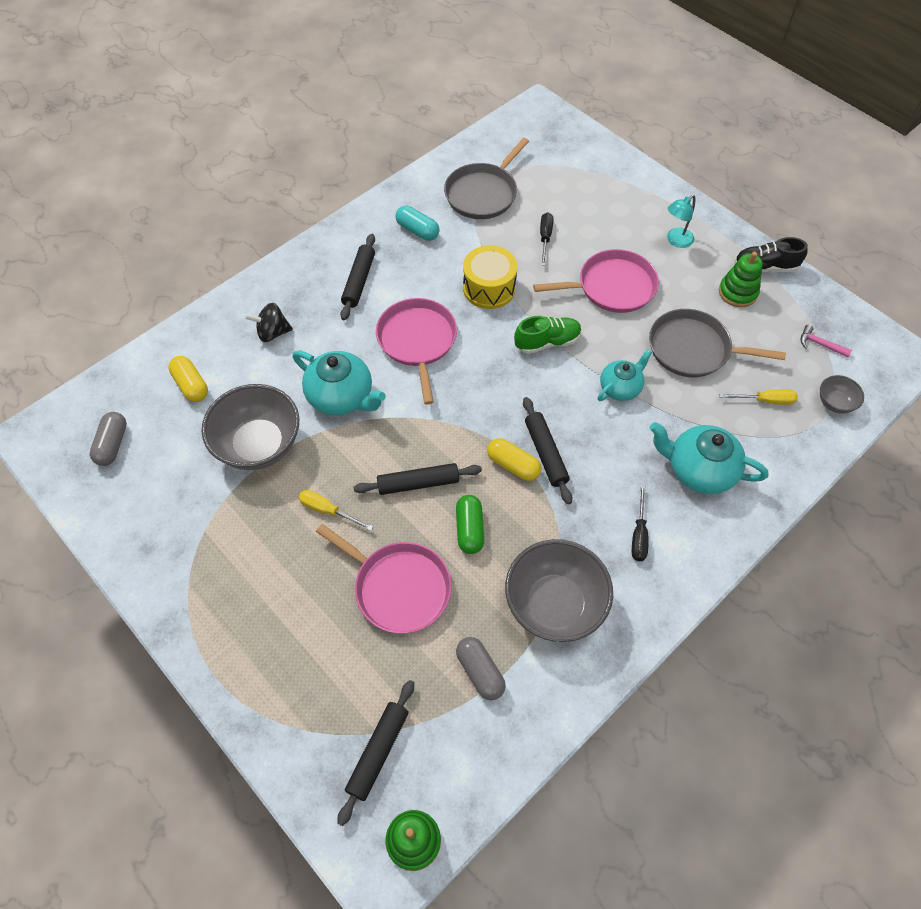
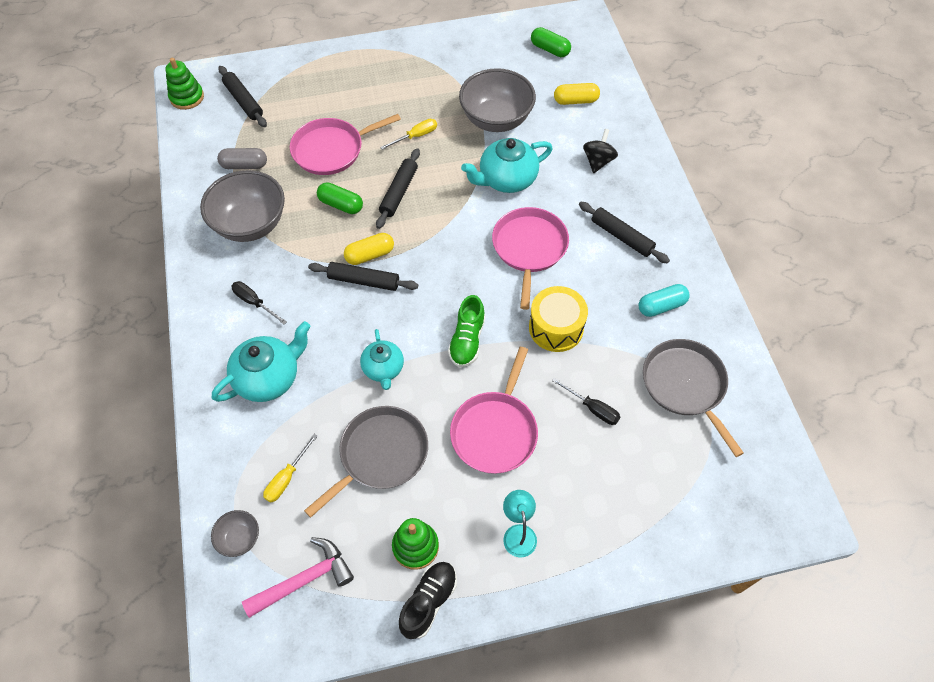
camera: 120 degrees right, 0 degrees up
(112, 444) = (550, 49): grey capsule -> green capsule
(417, 341) = (529, 248): pink pan -> pink pan turned 105 degrees counterclockwise
(819, 344) = (305, 579): pink hammer -> pink hammer, size x1.81

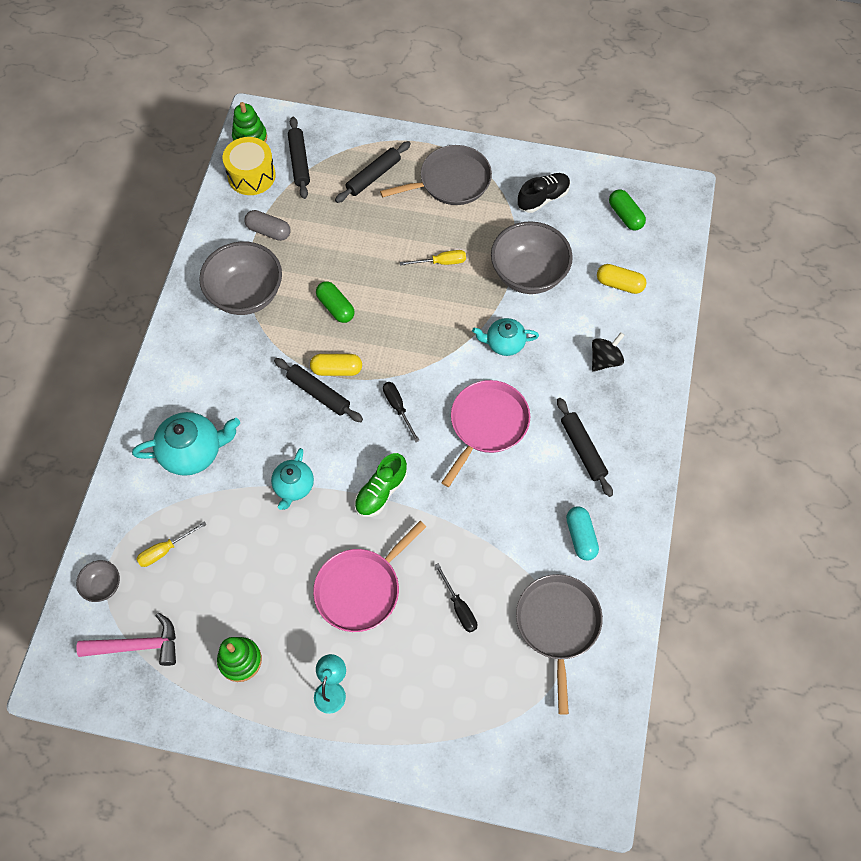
camera: 25 degrees right, 5 degrees up
(254, 302) = (214, 374): black screwdriver -> black screwdriver (398, 408)
(331, 150) = (355, 246): pink pan -> none
(380, 455) = (251, 565): grey pan -> grey pan (451, 181)
(398, 192) = (395, 316): black rolling pin -> black rolling pin (373, 176)
(428, 602) = (227, 713): black shoe -> black shoe (543, 198)
(507, 179) = (504, 343): turquoise teapot -> turquoise teapot, size x0.64
(556, 328) = (468, 515): yellow drum -> yellow drum (251, 175)
(661, 306) = (581, 537): turquoise capsule -> turquoise capsule turned 75 degrees clockwise

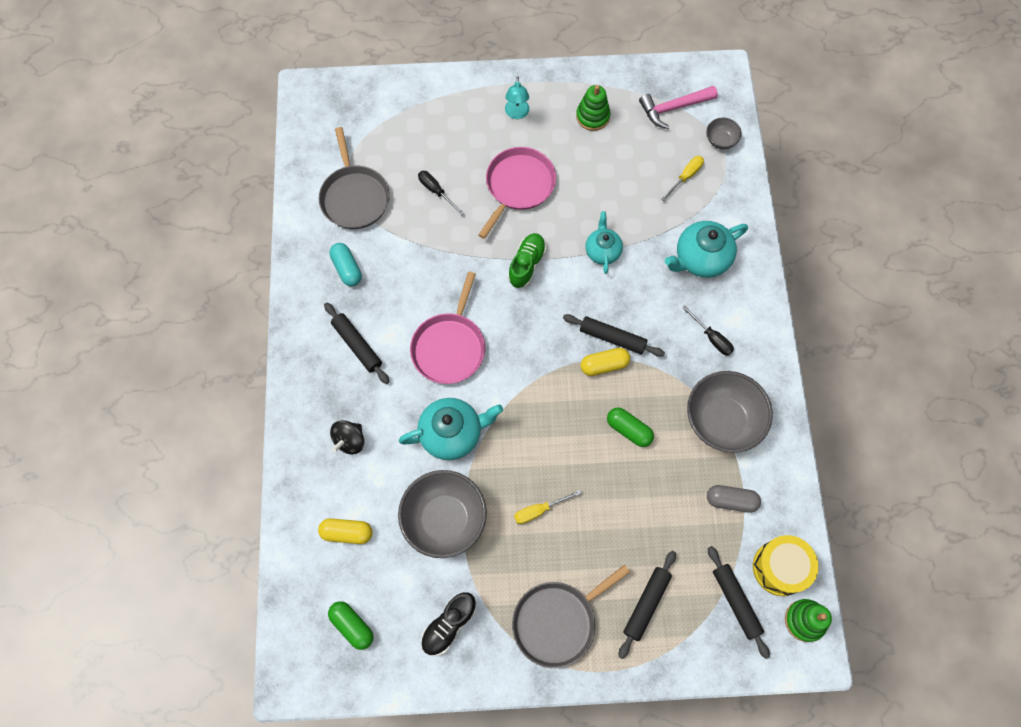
camera: 165 degrees right, 5 degrees up
(398, 408) = (535, 342): black screwdriver -> black screwdriver (711, 338)
(504, 343) = (452, 433): turquoise teapot -> turquoise teapot, size x1.56

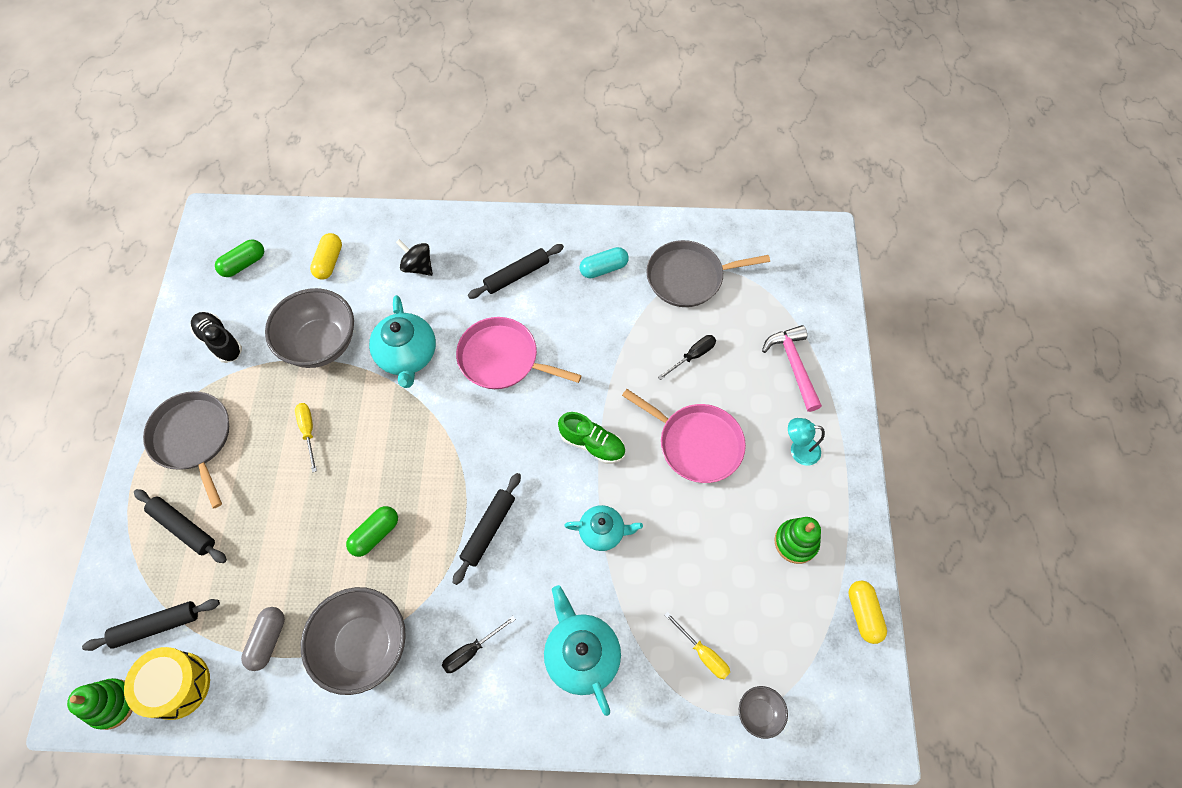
camera: 95 degrees right, 5 degrees down
(604, 365) = (456, 516): yellow capsule -> yellow capsule (863, 614)
(673, 108) = (811, 652): pink hammer -> pink hammer (793, 365)

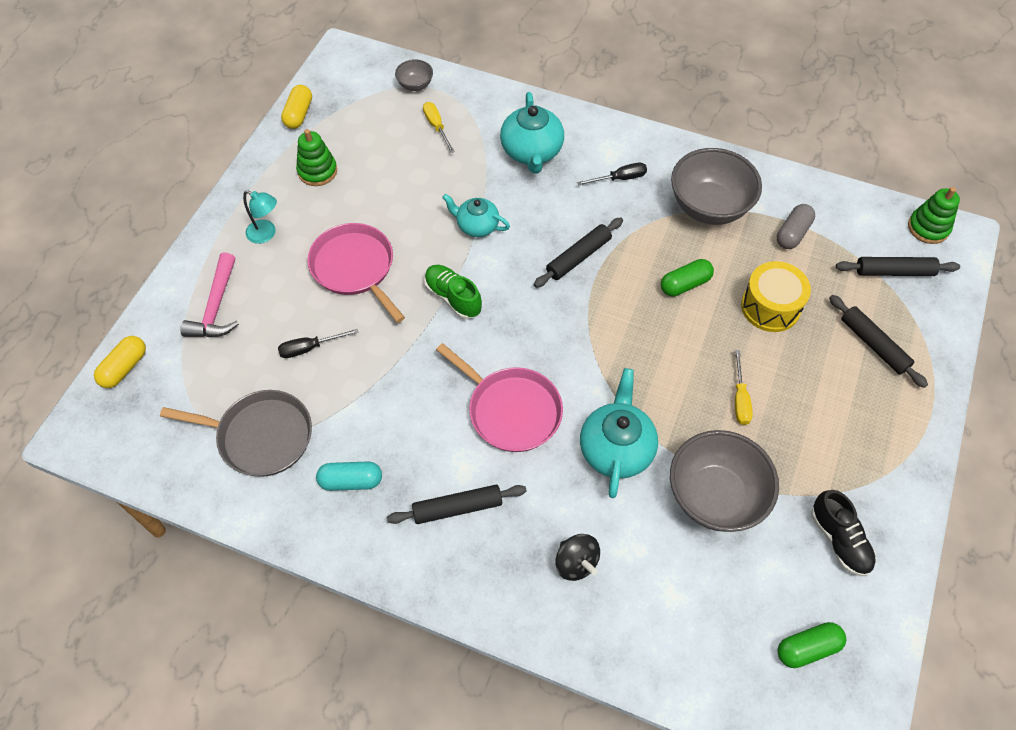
camera: 160 degrees left, 5 degrees down
(177, 685) = (872, 224): yellow drum -> yellow drum (770, 307)
(193, 438) = (867, 431): grey pan -> none
(329, 262) = (690, 610): yellow capsule -> yellow capsule (124, 368)

